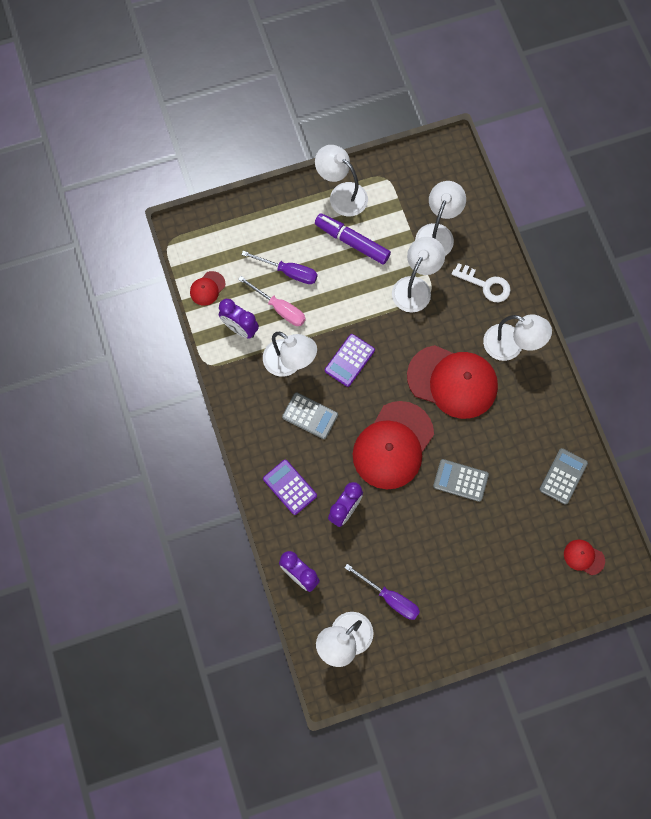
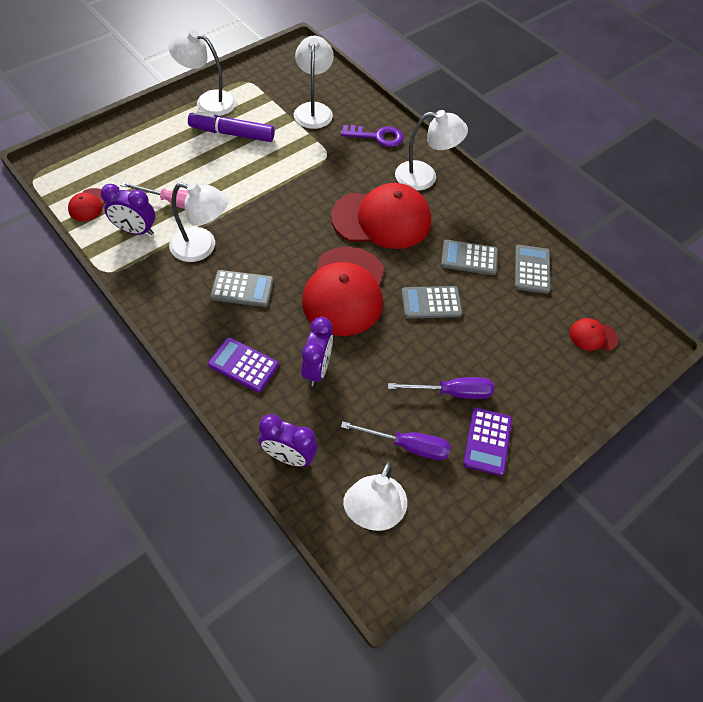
camera: 25 degrees left, 15 degrees down
(289, 272) = (174, 171): purple screwdriver -> purple screwdriver (452, 392)
(349, 360) = (267, 228): purple calculator -> purple calculator (487, 441)
(415, 287) = (310, 153): white lamp -> none
(485, 285) = (377, 137): white key -> purple key
(513, 447) = (469, 258): none -> grey calculator

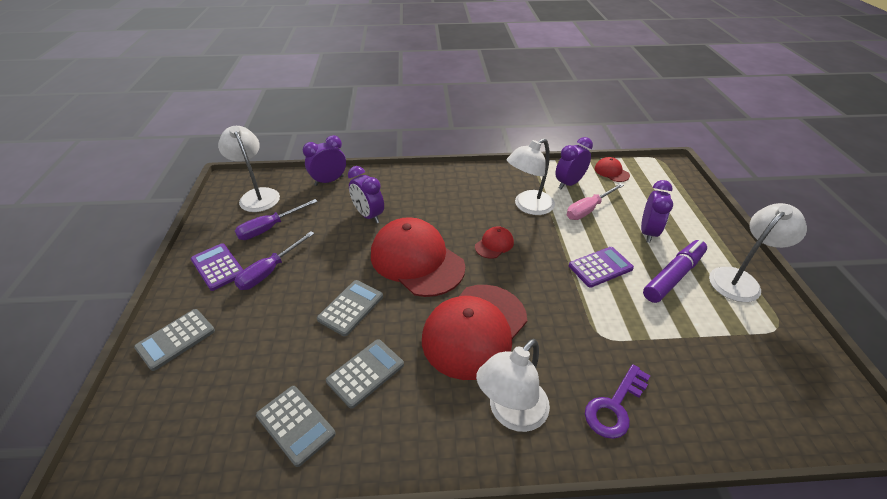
camera: 130 degrees right, 15 degrees down
(183, 157) = (648, 232): none -> purple clock
(242, 289) = (470, 210): grey calculator -> grey calculator (176, 339)
(243, 365) = (407, 188): purple calculator -> purple calculator (600, 267)
(313, 110) = (697, 366): white lamp -> none
(593, 336) = (177, 416): red cap -> red cap (494, 244)

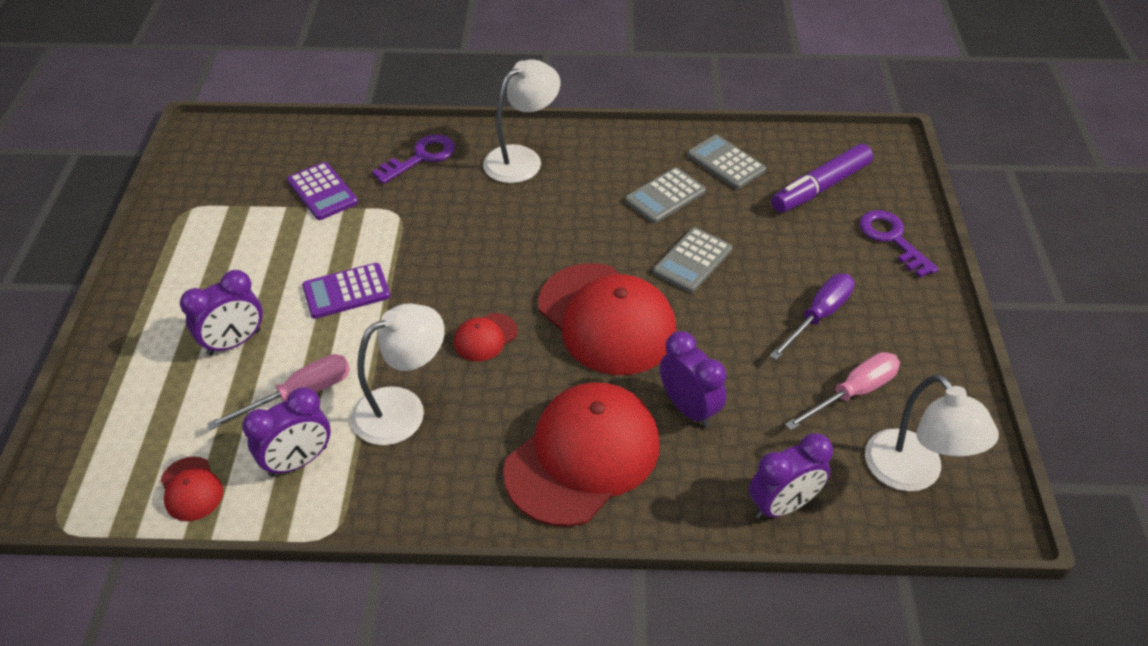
camera: 175 degrees left, 5 degrees up
(176, 339) = (892, 239): grey calculator -> purple key
(218, 267) = (898, 328): purple calculator -> purple calculator (322, 192)
(270, 228) = (853, 393): purple screwdriver -> pink screwdriver
(474, 330) = (541, 227): red cap -> red cap (583, 456)
(648, 232) = (234, 342): purple clock -> purple clock turned 150 degrees counterclockwise
(673, 276) = (256, 273): purple marker -> purple marker (820, 187)
(739, 279) = (172, 263): white lamp -> none

